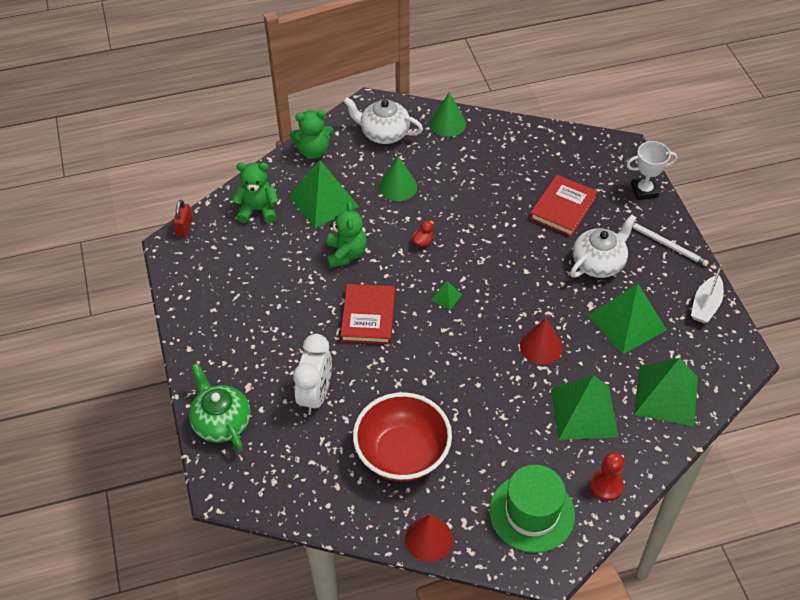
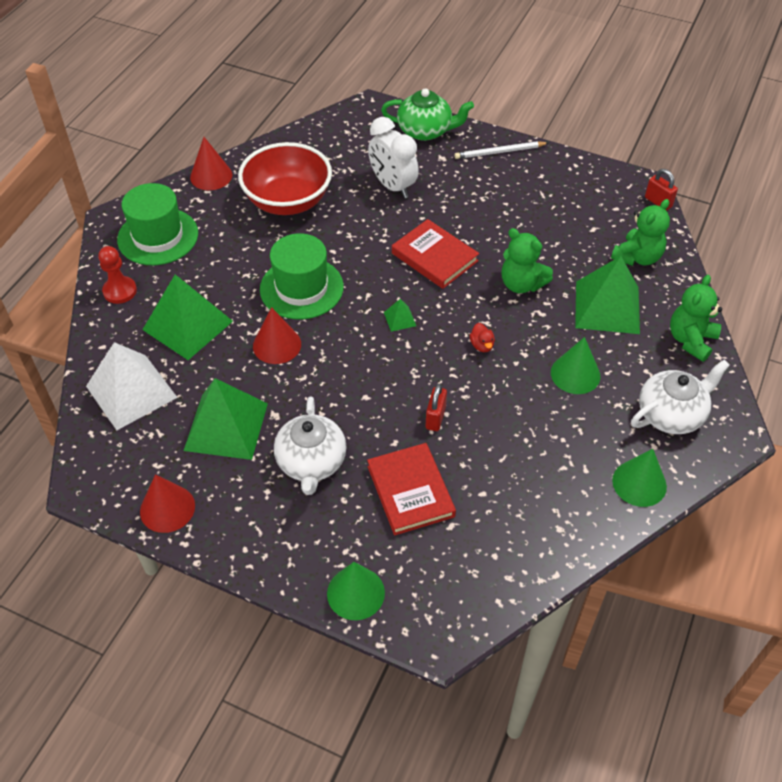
camera: 130 degrees right, 0 degrees up
(479, 372) = (301, 288): none -> green hat
(502, 228) = (435, 418): none -> red padlock
(644, 191) = (355, 593): white trophy -> green cone
(666, 244) = (267, 544): white pencil -> white pencil (499, 152)
(666, 395) = (131, 391): green pyramid -> white pyramid
(705, 305) = (167, 508): white boat -> red cone

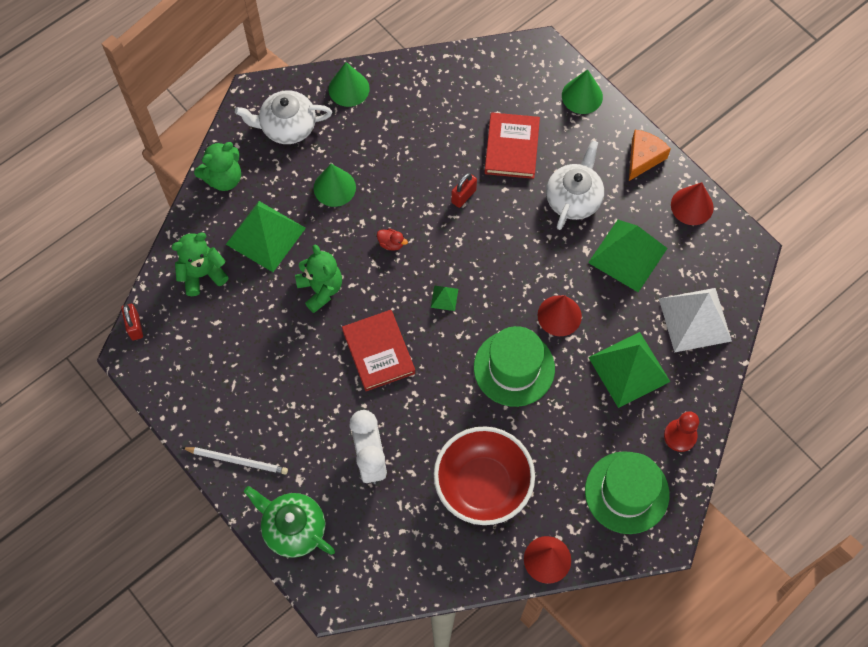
camera: 155 degrees left, 15 degrees up
(246, 543) = (643, 158): none -> orange cheese
(482, 345) = (391, 243): red duck -> red duck turned 105 degrees clockwise

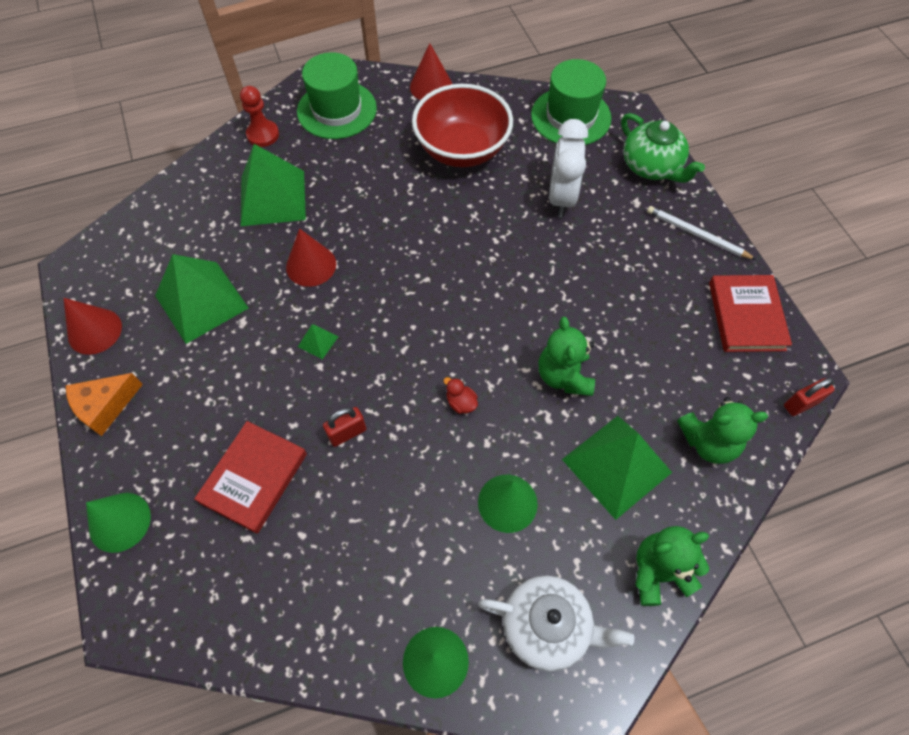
camera: 160 degrees left, 5 degrees down
(135, 327) = (801, 404): red padlock -> red padlock turned 60 degrees clockwise
(378, 352) = (519, 289): red book -> red book (746, 316)
(444, 298) = (425, 321): green pyramid -> green pyramid (318, 341)
(514, 368) = (384, 232): green hat -> green hat (570, 117)
(573, 198) = (219, 384): white teapot -> none
(695, 319) = (179, 220): white pyramid -> none

